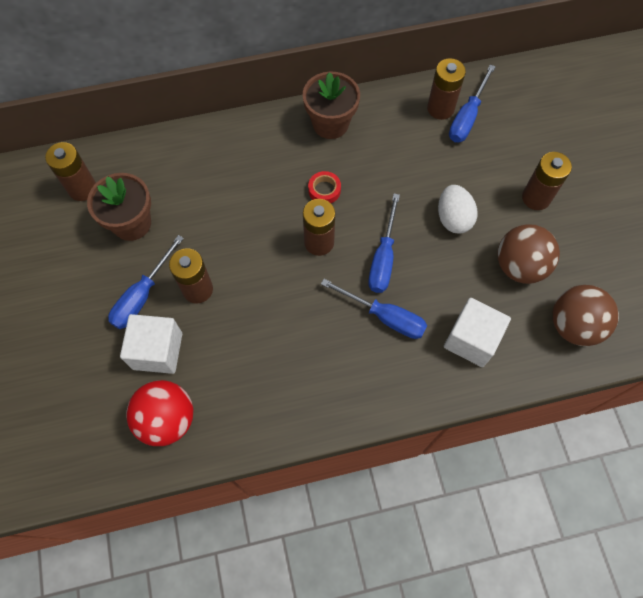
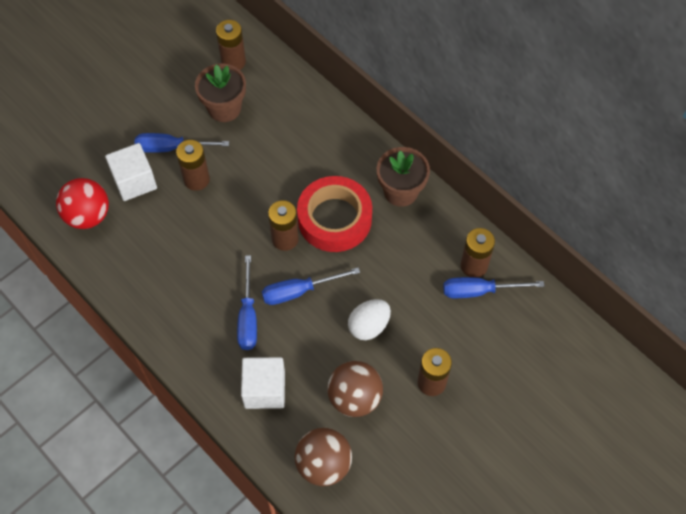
camera: 60 degrees right, 5 degrees down
(324, 190) = (334, 219): red tape -> red tape, size x2.47

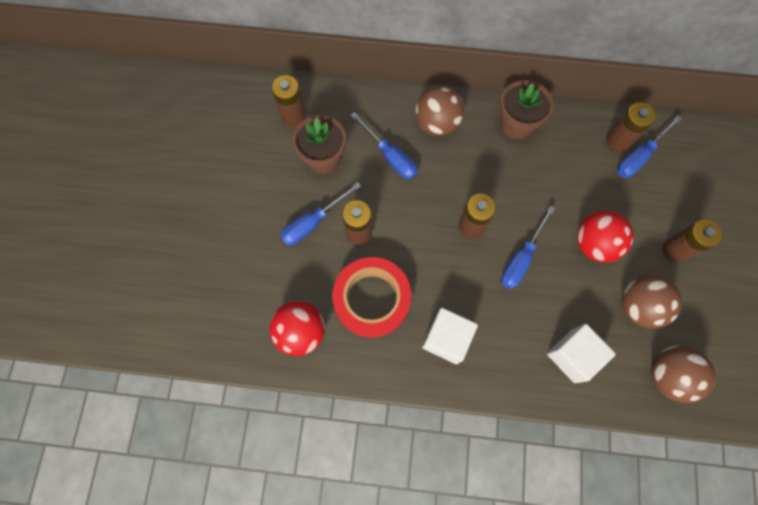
camera: 40 degrees left, 10 degrees up
(134, 181) = (311, 273): white cube -> white cube (446, 339)
(248, 317) = (505, 310): blue screwdriver -> blue screwdriver (390, 156)
(334, 219) = (491, 182): red tape -> red tape (372, 299)
(337, 145) = (437, 123): none -> brown ball
(369, 326) = (594, 244): white egg -> red ball

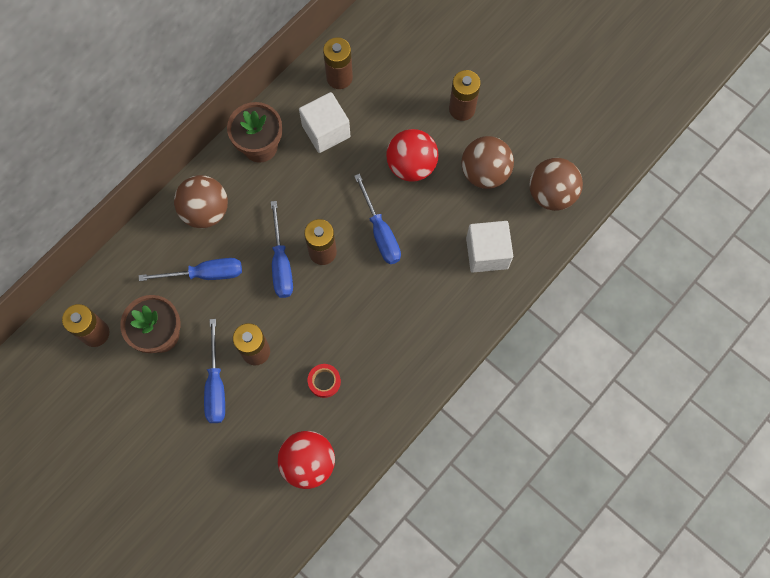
camera: 55 degrees left, 0 degrees up
(372, 299) = (324, 381): red tape -> red tape, size x0.40
(446, 339) = (403, 342): white cube -> white cube (326, 131)
(639, 156) = (365, 72): blue screwdriver -> blue screwdriver (281, 263)

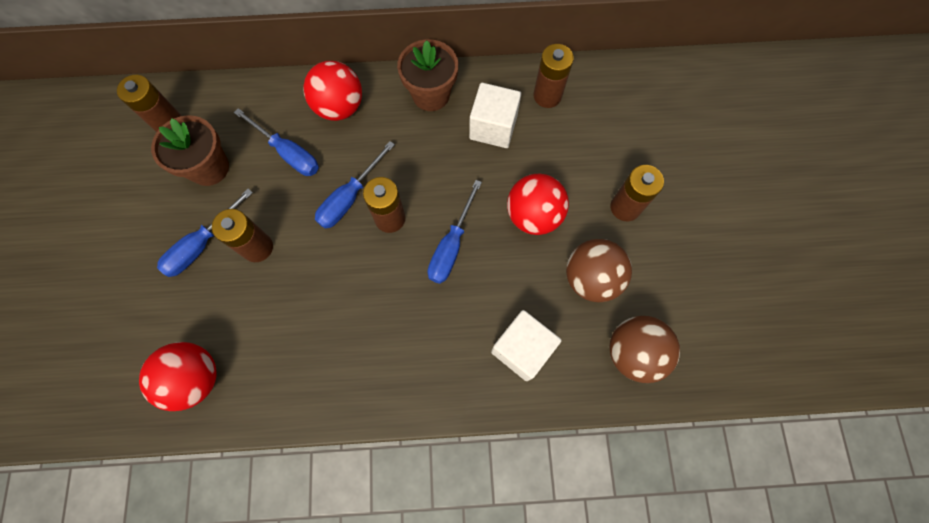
camera: 45 degrees right, 0 degrees up
(205, 211) = (339, 107): brown ball -> red ball
(324, 381) = (279, 324): red tape -> none

